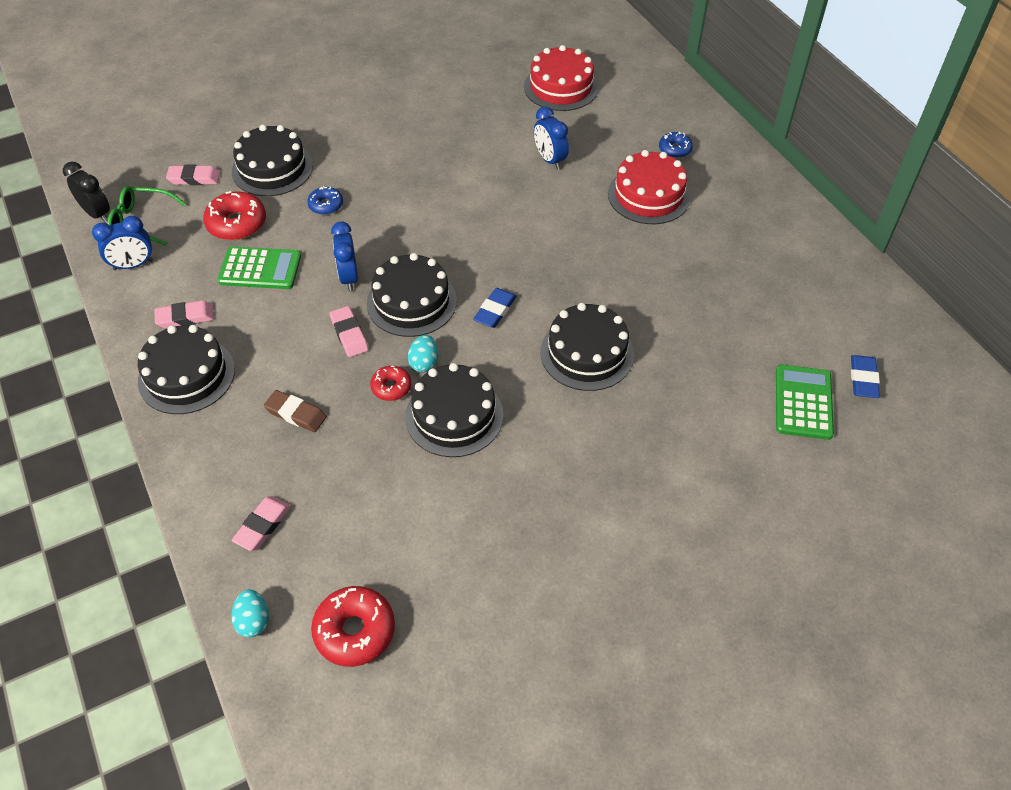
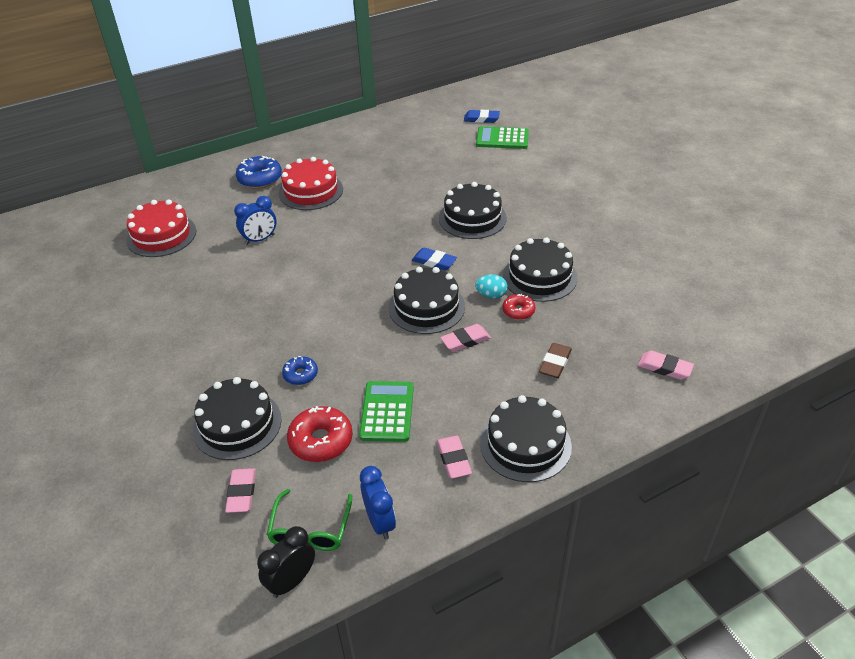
camera: 90 degrees left, 10 degrees down
(253, 621) = (743, 361): turquoise egg -> none
(349, 277) = (398, 348): blue clock -> none
(355, 631) = (728, 310): red donut -> none
(675, 149) = (260, 179): blue donut -> blue donut, size x1.70

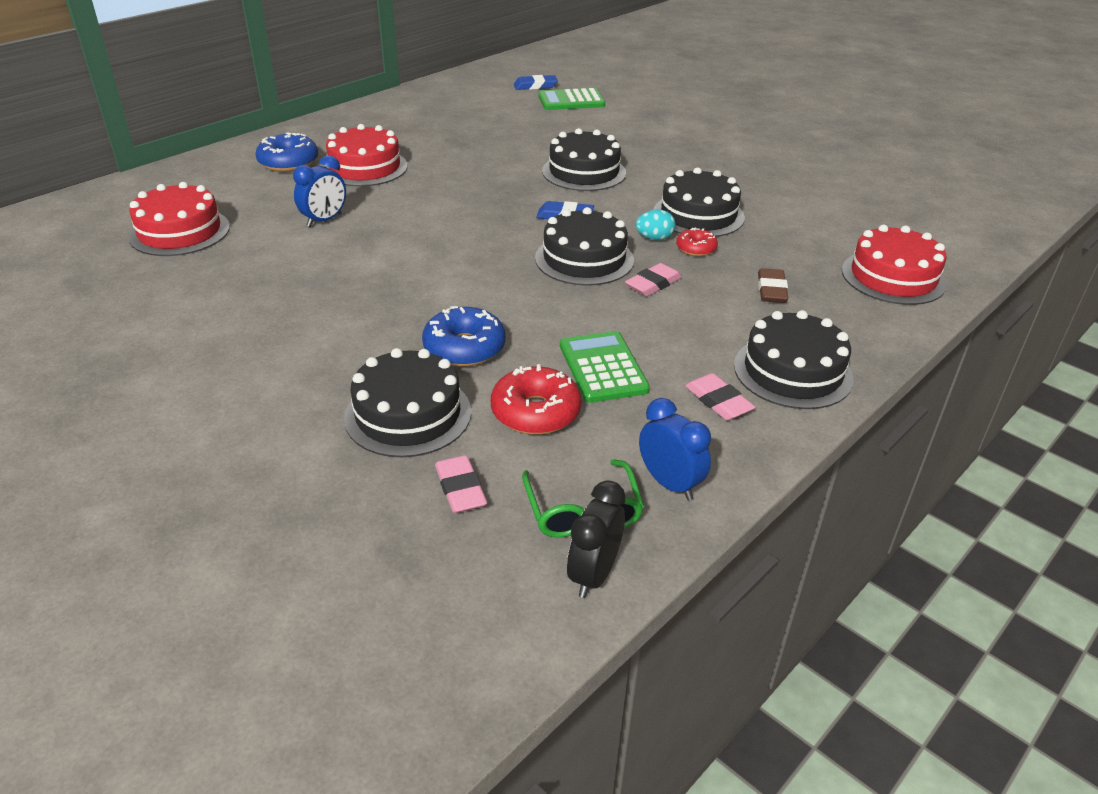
camera: 20 degrees left, 5 degrees down
(300, 374) = (464, 348): blue donut -> blue donut, size x1.70
(664, 368) = (893, 277): pink eraser -> red cake

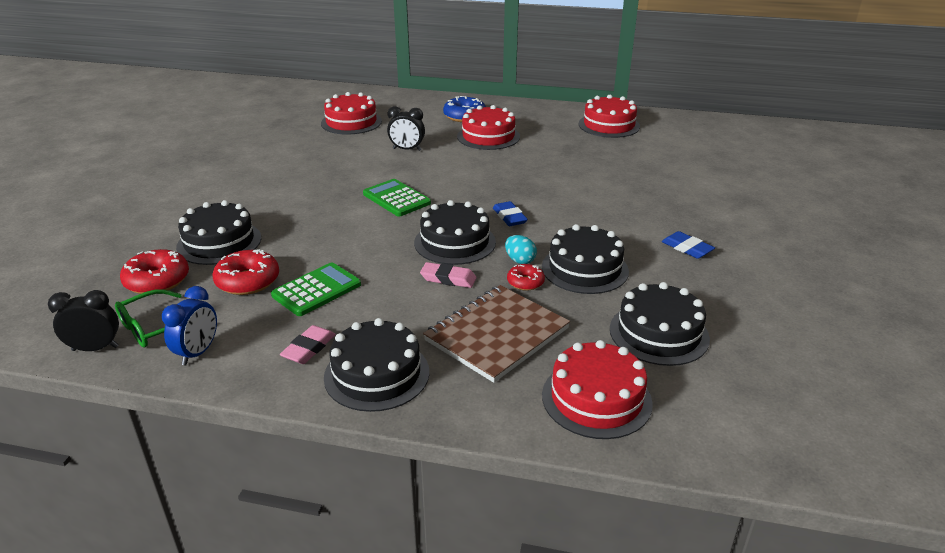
camera: 60 degrees right, 5 degrees down
(324, 220) = (407, 149): blue clock -> black clock
(433, 107) = (609, 125): none -> red cake
(460, 489) = (157, 281): pink eraser -> red donut
(464, 348) = (301, 236): blue donut -> none
(535, 86) = (709, 143): blue eraser -> blue eraser (687, 248)
(571, 101) = (707, 163): green calculator -> green calculator (396, 199)
(584, 172) = (590, 203): black cake -> black cake (659, 333)
(771, 290) = (496, 334): brown eraser -> brown notebook

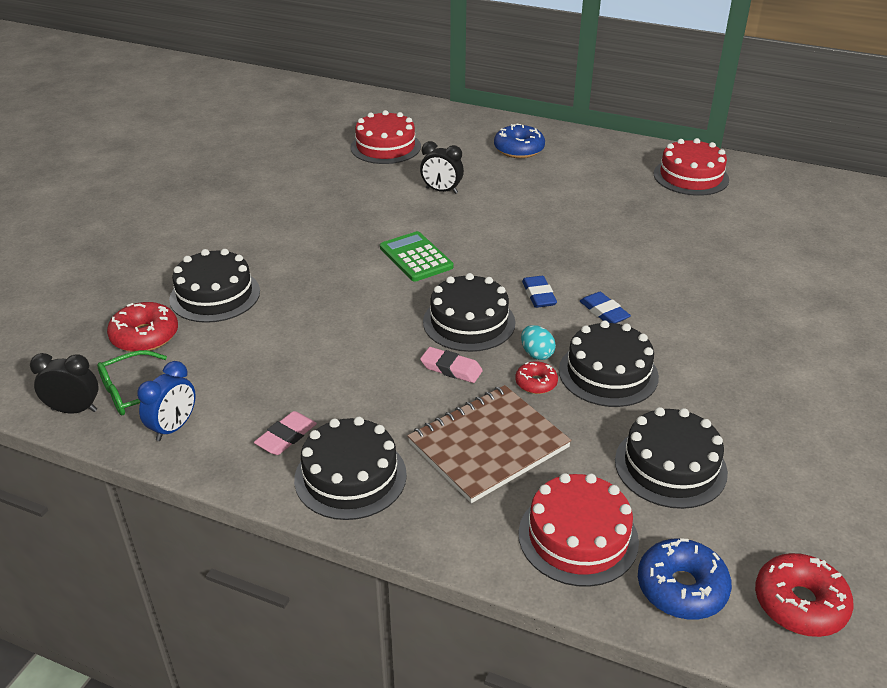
camera: 10 degrees right, 5 degrees up
(248, 281) = (237, 347): red donut -> red donut (800, 604)
(316, 290) = (307, 366): green calculator -> none
(488, 136) = (540, 181): red cake -> none
(687, 248) = (736, 359): blue eraser -> blue eraser (604, 312)
(699, 428) = (681, 588): none -> blue donut

